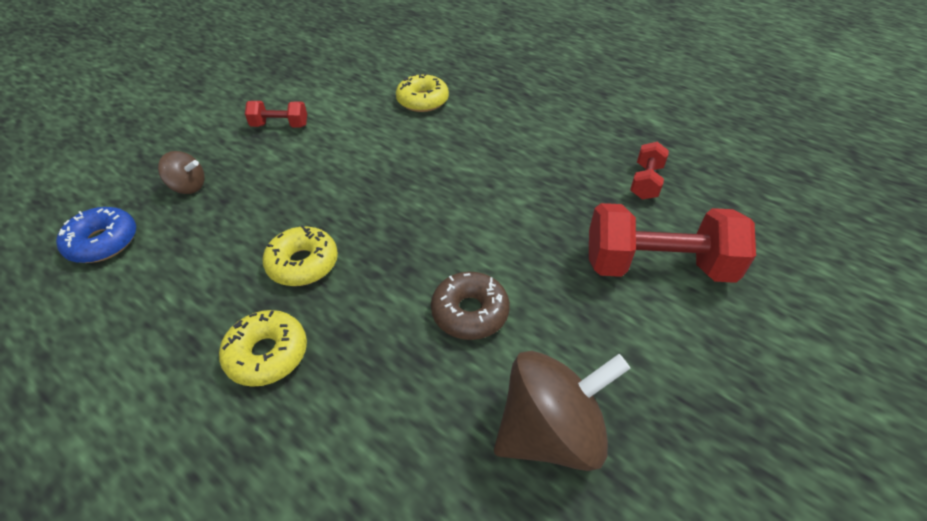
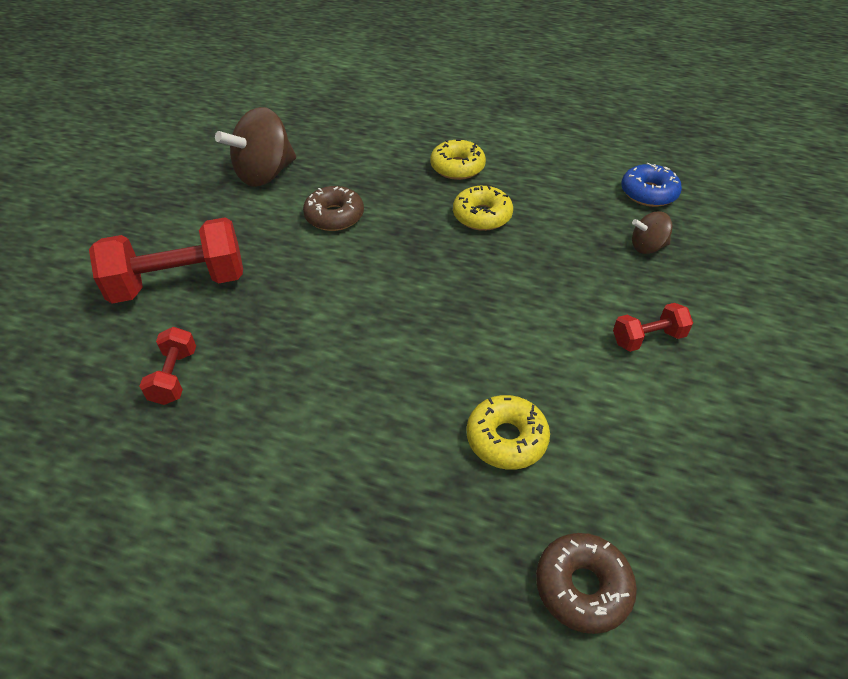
camera: 160 degrees right, 0 degrees up
(428, 52) = (582, 587): none -> brown donut

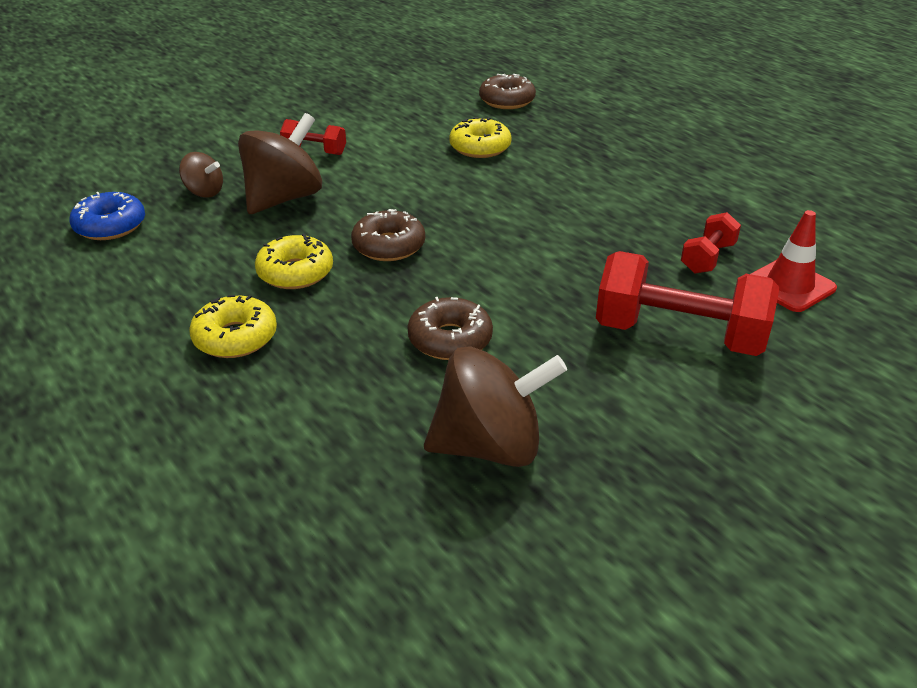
camera: 145 degrees left, 10 degrees down
(90, 377) = (789, 285): none -> red traffic cone
(448, 264) = (388, 246): none -> brown donut
(583, 270) = (284, 198): none -> brown spinning top

